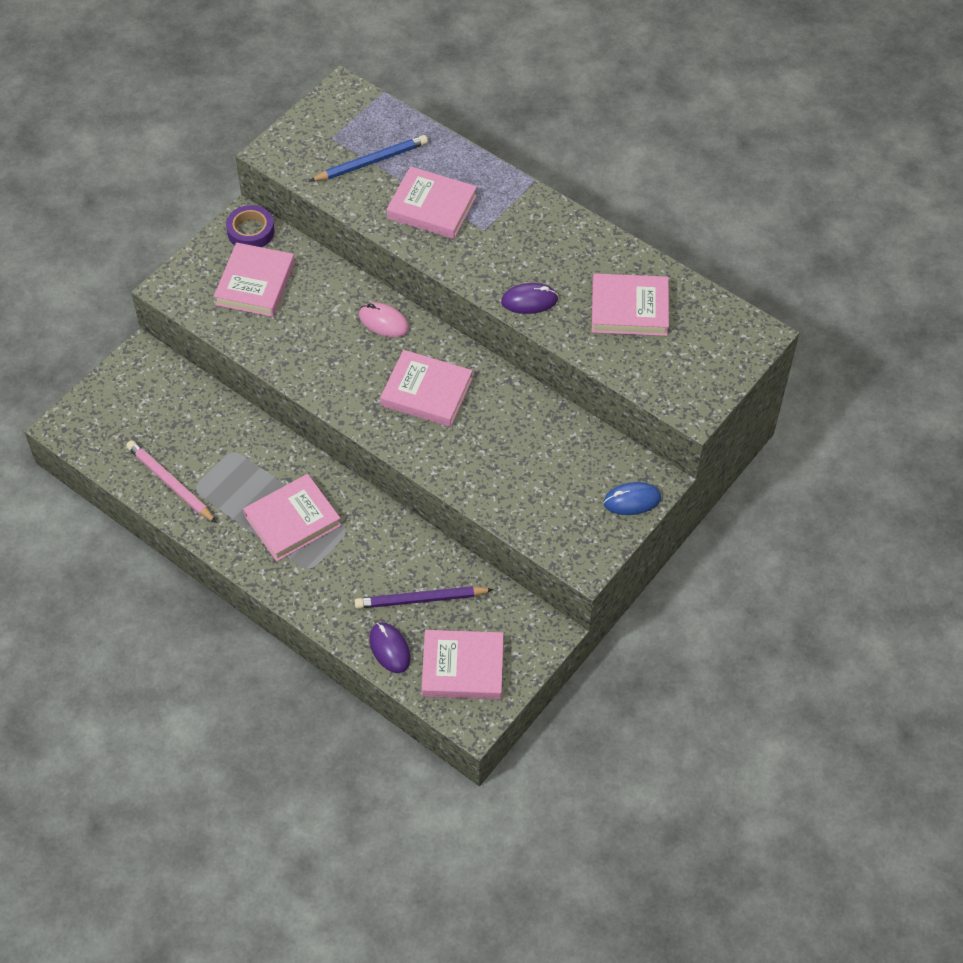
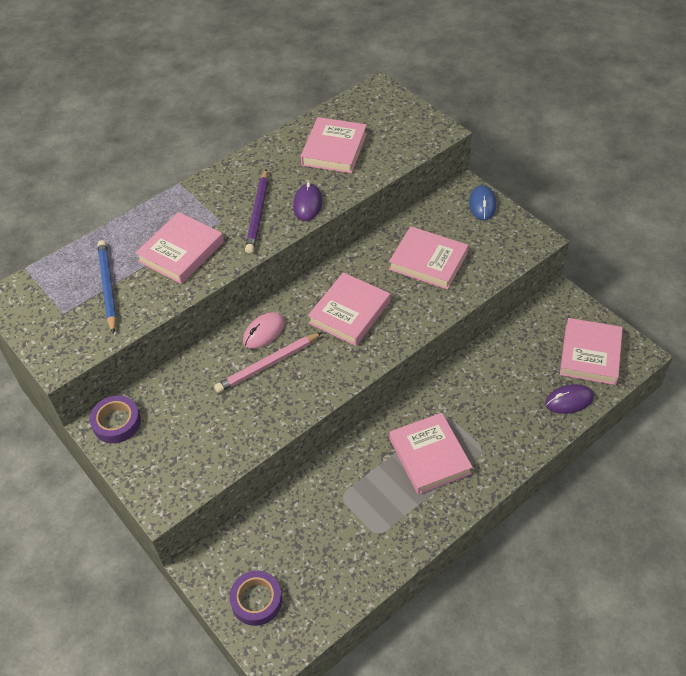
camera: 75 degrees left, 5 degrees down
(114, 404) = (256, 600): none -> purple tape
(170, 483) = (367, 555): pink pencil -> pink pencil (267, 364)
(255, 284) = (184, 426): pink book -> pink book (428, 261)
(420, 599) = (523, 373): purple pencil -> purple pencil (257, 214)

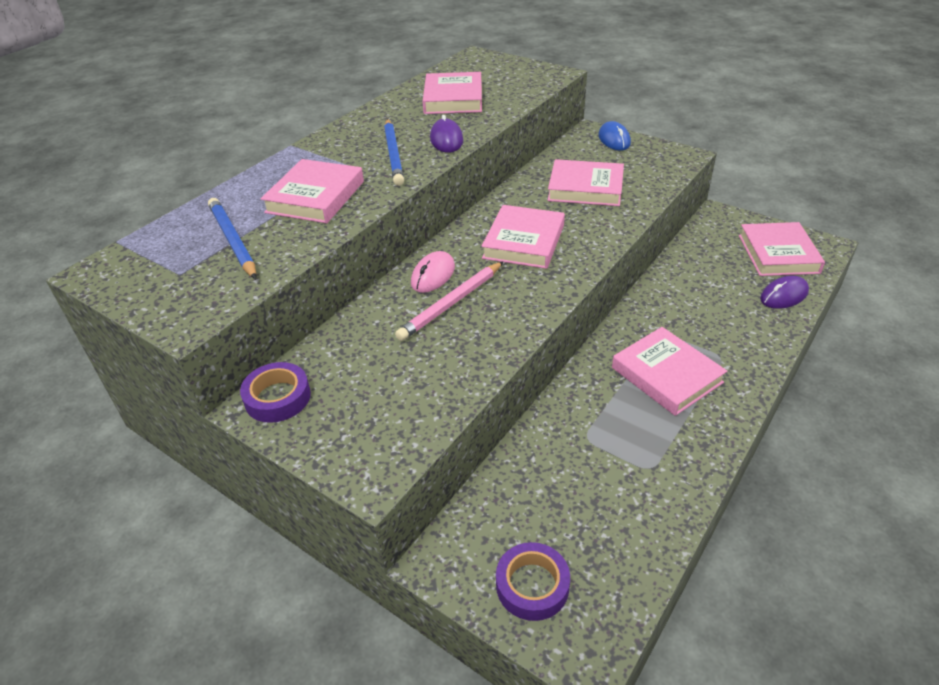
camera: 15 degrees left, 10 degrees down
(257, 214) = (393, 155): purple pencil -> blue pencil

